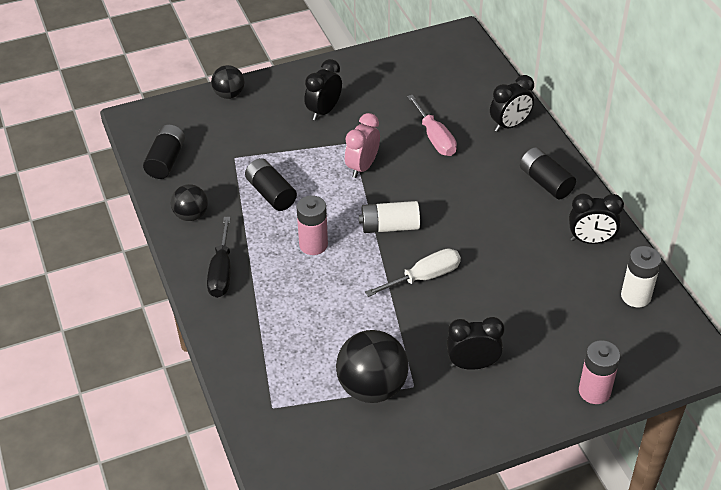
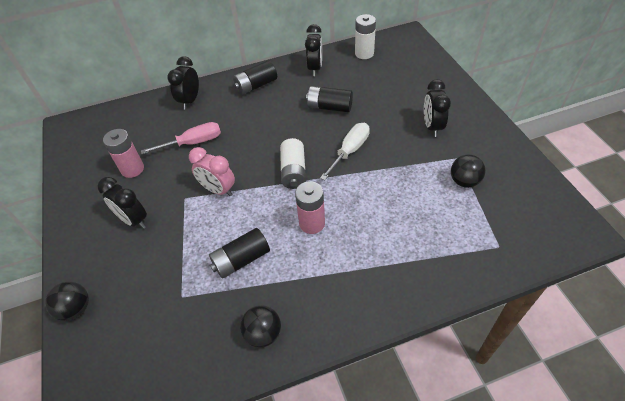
camera: 85 degrees left, 5 degrees up
(166, 161) = (170, 370): black battery -> black battery (329, 107)
(221, 272) = (345, 297): black screwdriver -> none
(372, 387) = (464, 181): black ball -> black ball, size x0.59
(424, 277) = (350, 151): white screwdriver -> white screwdriver turned 60 degrees clockwise
(509, 125) = (190, 101): black clock -> black clock turned 135 degrees counterclockwise
(594, 391) = (444, 74): pink battery -> pink battery (132, 169)

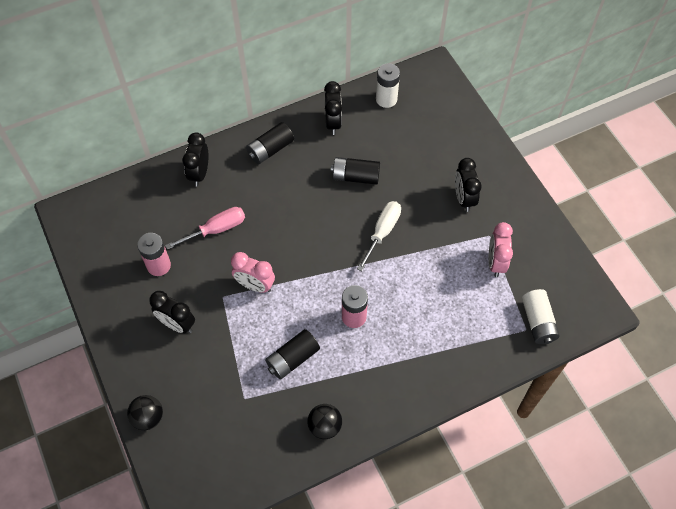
camera: 10 degrees left, 10 degrees up
(293, 171) = (328, 259): white battery -> white battery (538, 322)
(464, 181) = (496, 262): black ball -> pink clock

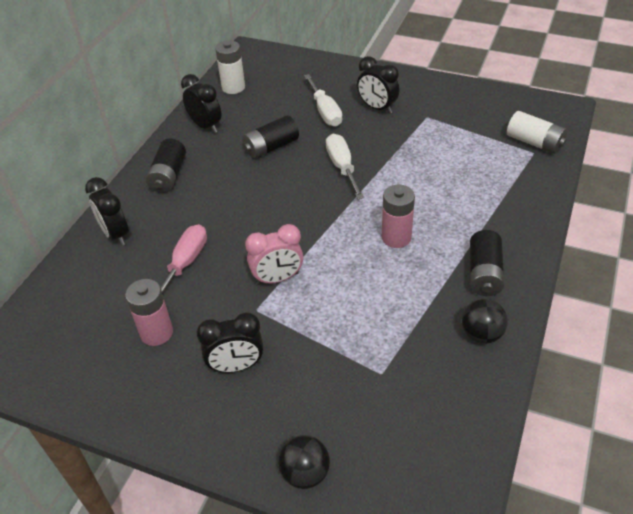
camera: 40 degrees left, 15 degrees down
(292, 359) = (385, 307): black battery -> black battery (484, 273)
(424, 173) = (325, 111): none -> white screwdriver
(496, 262) = (454, 129): pink clock -> none

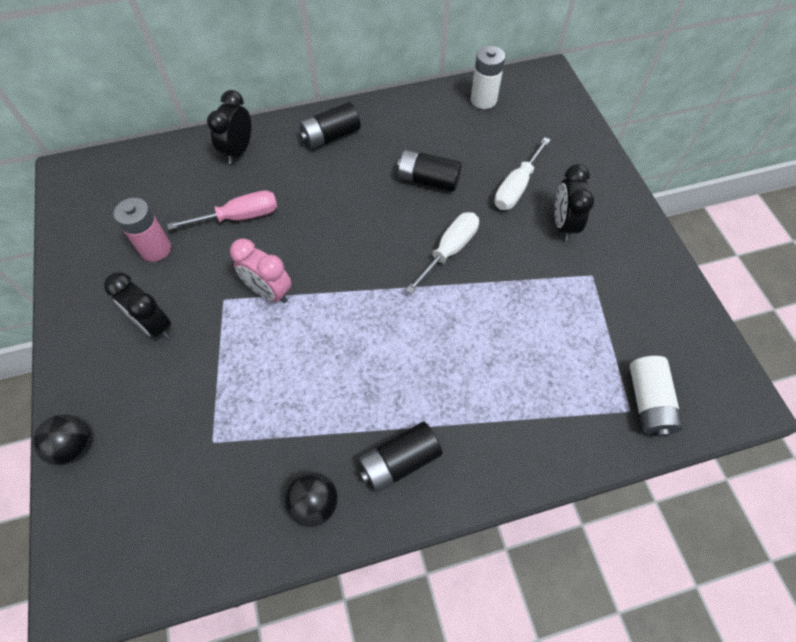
camera: 50 degrees right, 15 degrees up
(205, 126) = (413, 117): black clock -> none
(396, 237) = (389, 353): pink battery -> none

